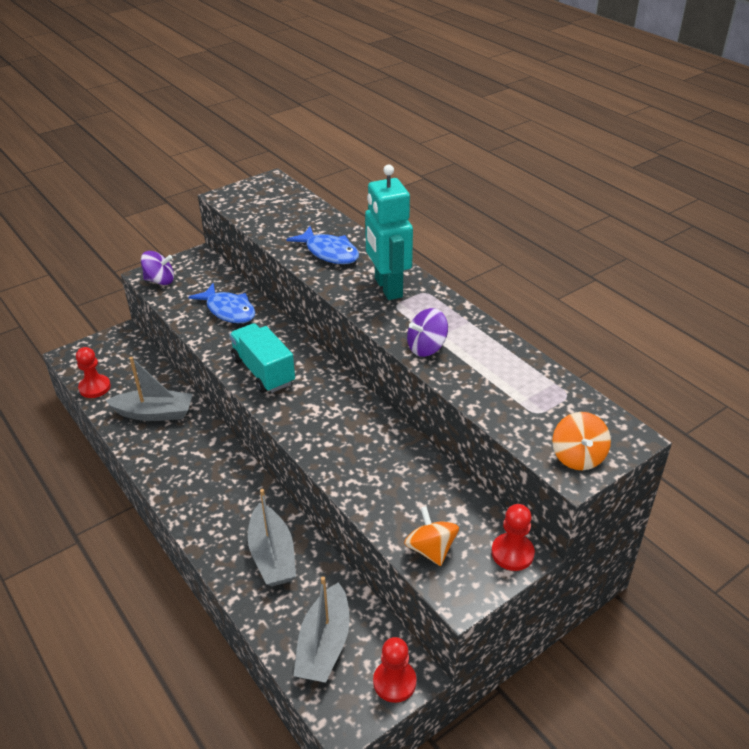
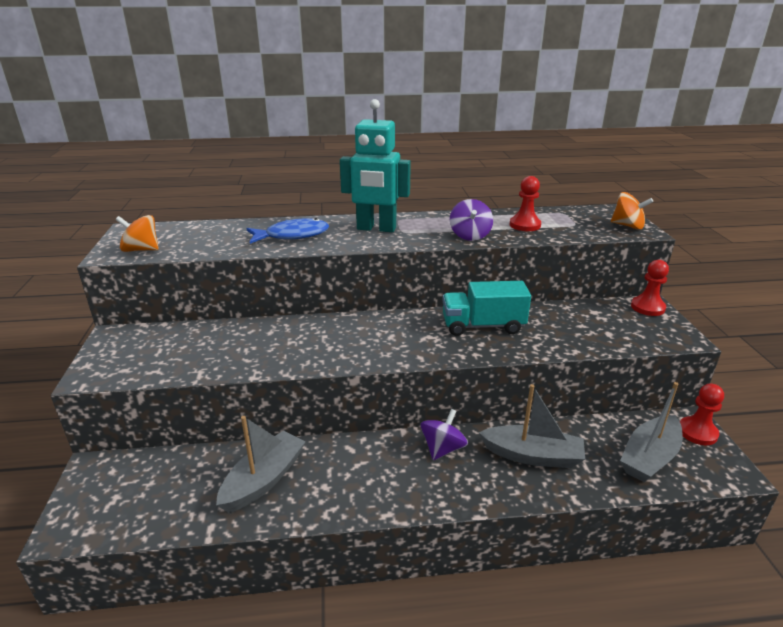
camera: 60 degrees left, 10 degrees down
(95, 387) = (158, 521): red pawn -> red pawn (525, 225)
(160, 280) = (115, 369): purple spinning top -> purple spinning top (442, 449)
(228, 310) = (233, 341): blue fish -> none
(263, 371) = (352, 348): turquoise truck -> turquoise truck (483, 326)
(324, 645) = (649, 457): grey boat -> grey boat turned 90 degrees clockwise
(431, 549) = (631, 335): orange spinning top -> orange spinning top (141, 250)

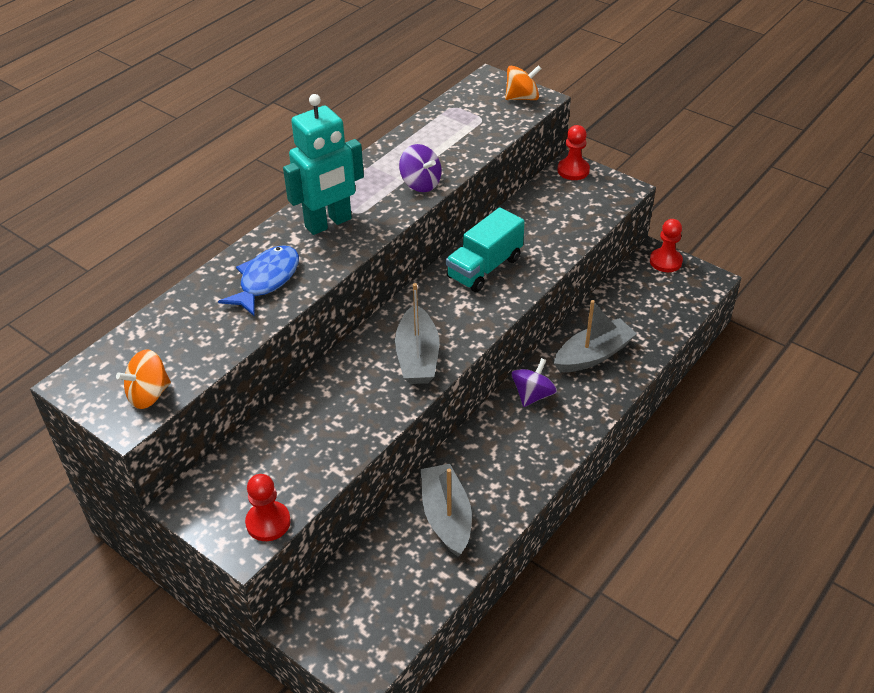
camera: 45 degrees left, 15 degrees up
(442, 449) = (533, 395): purple spinning top -> purple spinning top turned 45 degrees clockwise
(525, 225) = (445, 142): red pawn -> red pawn (268, 522)
(649, 457) = (658, 303): grey boat -> grey boat (417, 356)

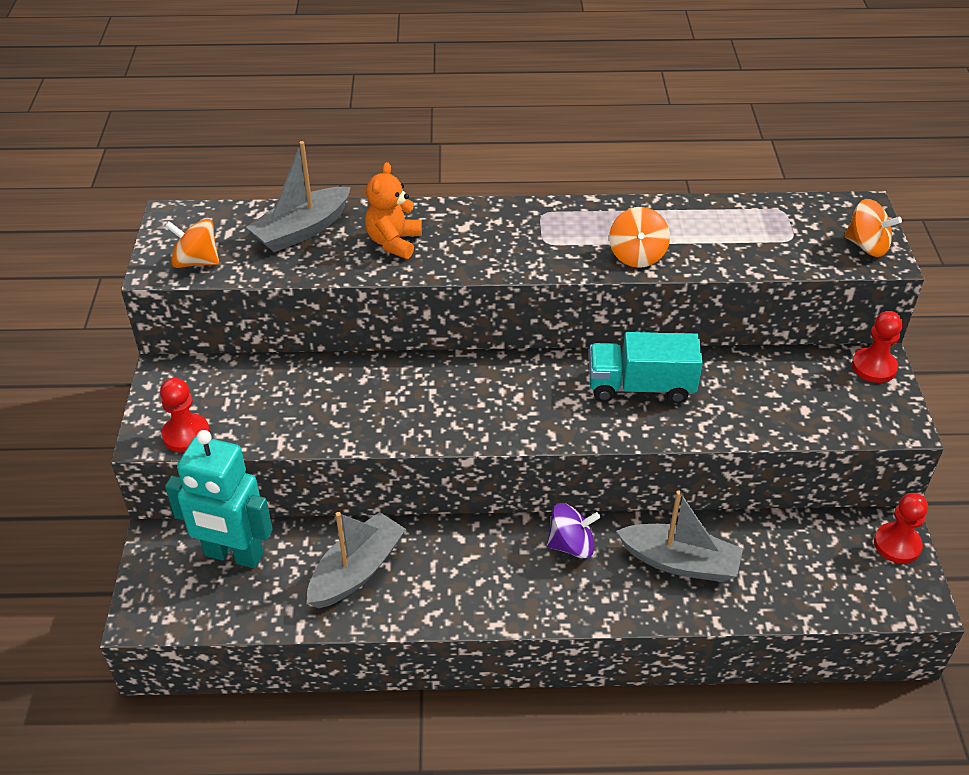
camera: 50 degrees right, 0 degrees up
(266, 280) = (394, 242): blue fish -> orange teddy bear
(328, 223) = (509, 233): turquoise robot -> turquoise robot (233, 555)
(417, 356) = (468, 411): grey boat -> grey boat (302, 230)
(420, 183) = (637, 255): purple spinning top -> orange spinning top

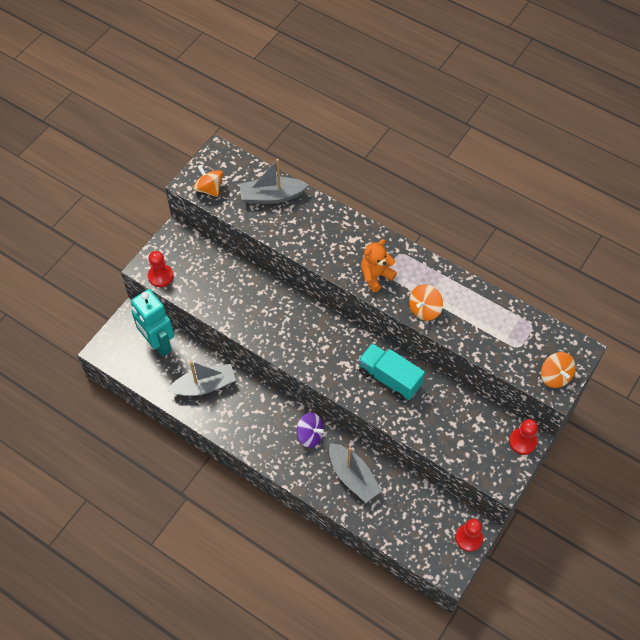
camera: 35 degrees right, 15 degrees up
(394, 242) = (310, 229): orange teddy bear -> orange teddy bear (375, 276)

